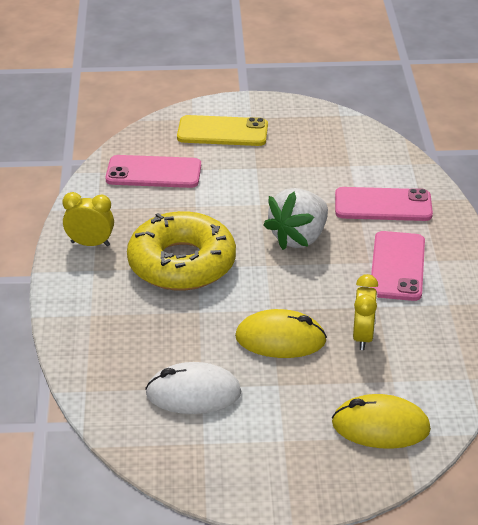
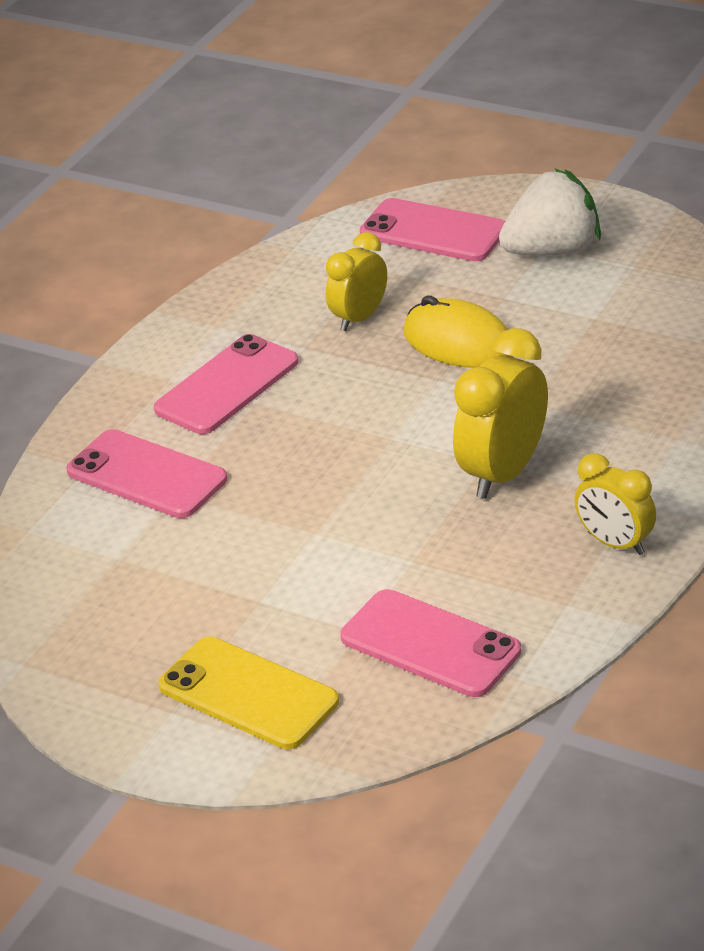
camera: 145 degrees left, 0 degrees up
(182, 263) = (504, 473): yellow donut -> yellow clock
(193, 393) = (609, 313): white mouse -> none
(299, 238) = (311, 462): white strawberry -> white strawberry (553, 250)
(380, 426) = (433, 232): yellow mouse -> pink phone

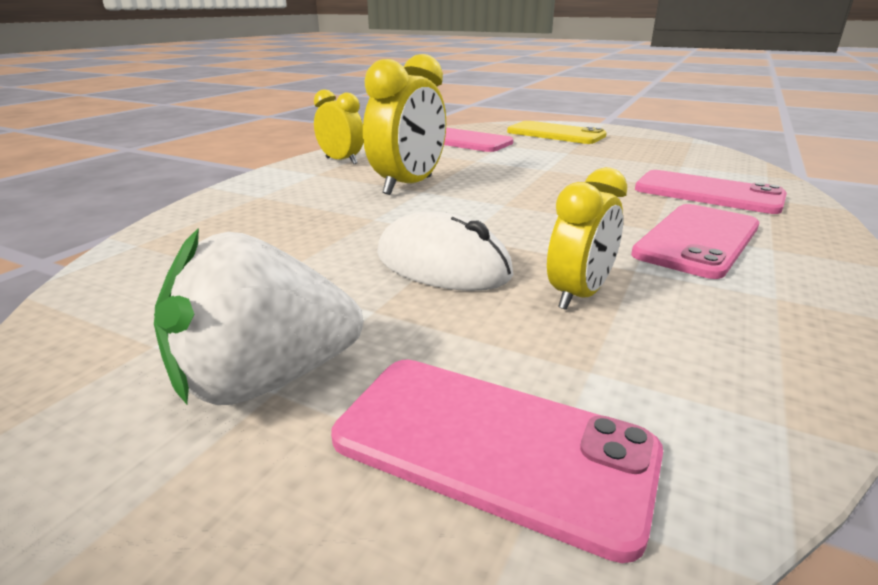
camera: 175 degrees right, 10 degrees down
(458, 342) = (442, 264): yellow mouse -> white mouse

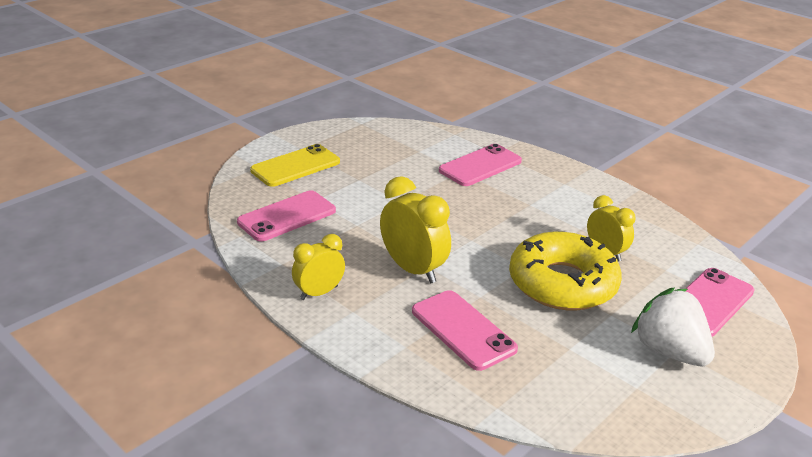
camera: 75 degrees left, 5 degrees up
(265, 380) = (669, 351): white strawberry -> white strawberry turned 150 degrees clockwise
(442, 264) = (562, 283): white mouse -> yellow donut
(698, 240) = (551, 198): pink phone -> pink phone (463, 330)

